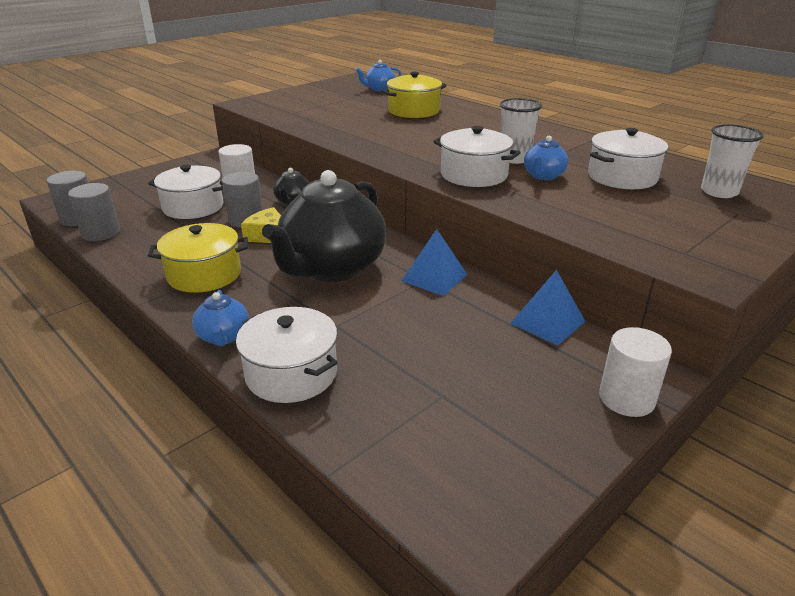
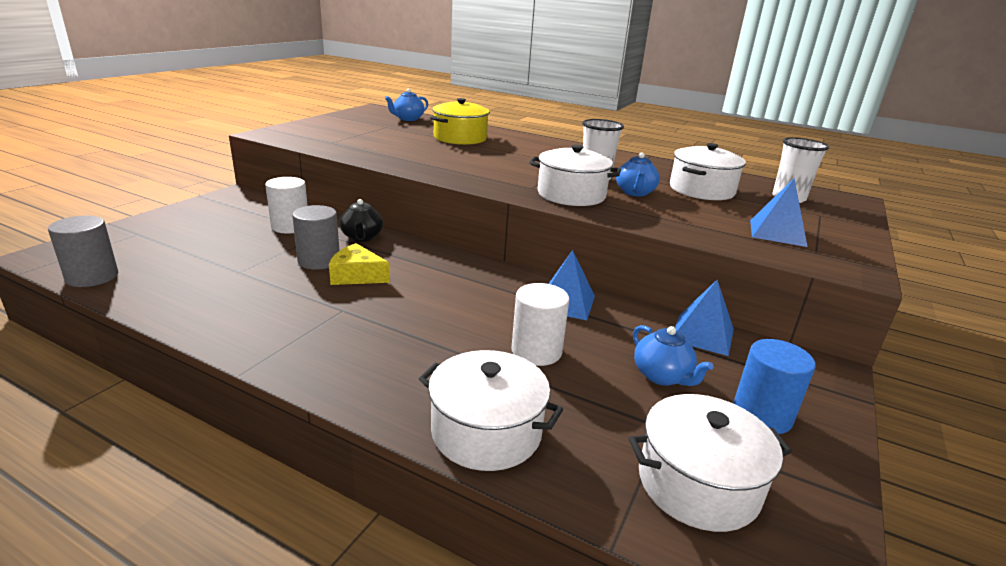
camera: 20 degrees left, 5 degrees down
(100, 233) = (134, 292): grey cylinder -> none
(193, 207) = (243, 251): white pot -> white pot (698, 484)
(204, 274) = (305, 328): yellow pot -> none
(223, 337) = (376, 400): blue teapot -> blue teapot (662, 376)
(332, 268) = (452, 304): black teapot -> none
(546, 401) = (762, 415): none -> blue cylinder
(626, 398) = (826, 399): white cylinder -> white cylinder (536, 351)
(662, 228) = (777, 232): none -> blue pyramid

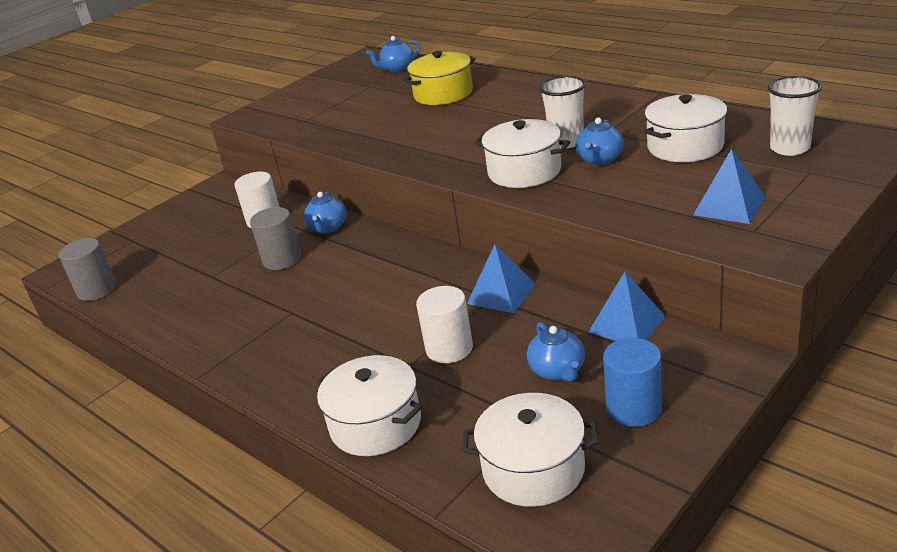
camera: 20 degrees right, 5 degrees up
(357, 276) = (312, 274): yellow cheese -> none
(362, 237) = (328, 228): black teapot -> blue teapot

